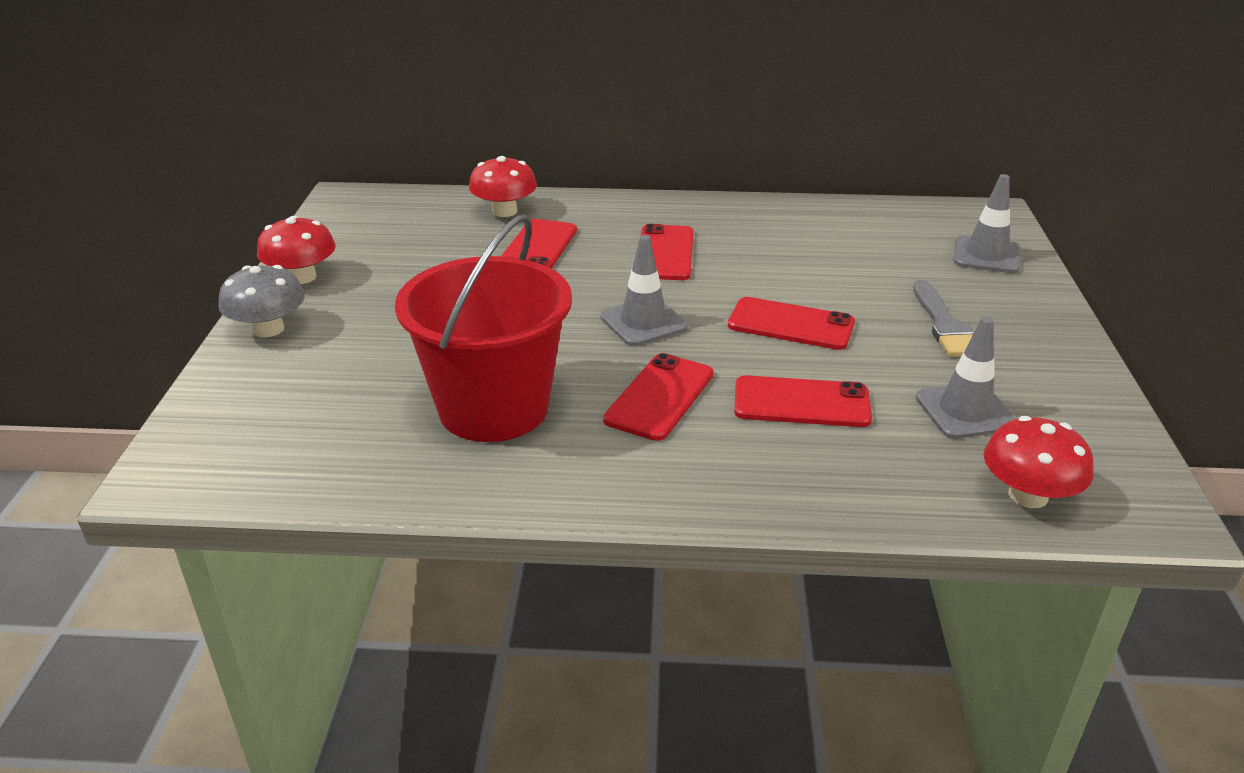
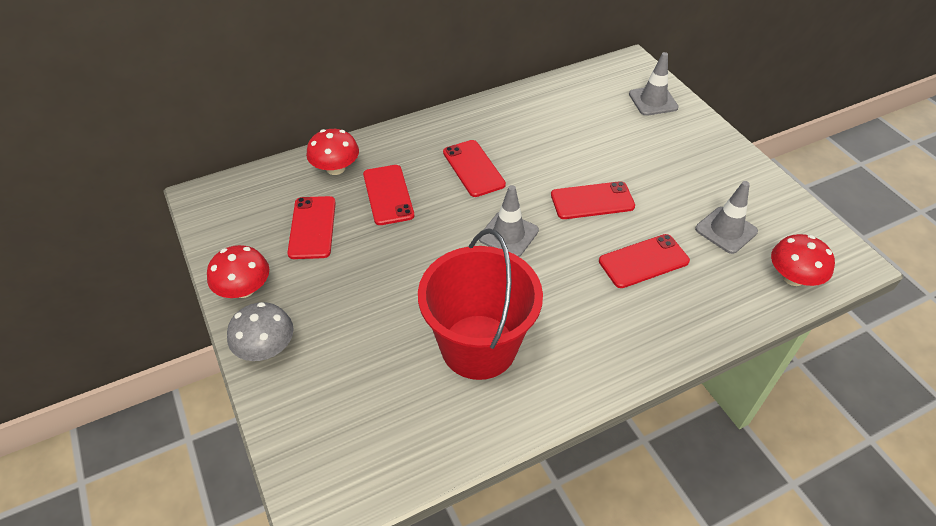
camera: 30 degrees left, 15 degrees up
(659, 397) = (566, 292): red phone -> red phone (312, 227)
(944, 324) = (670, 167): grey brush -> none

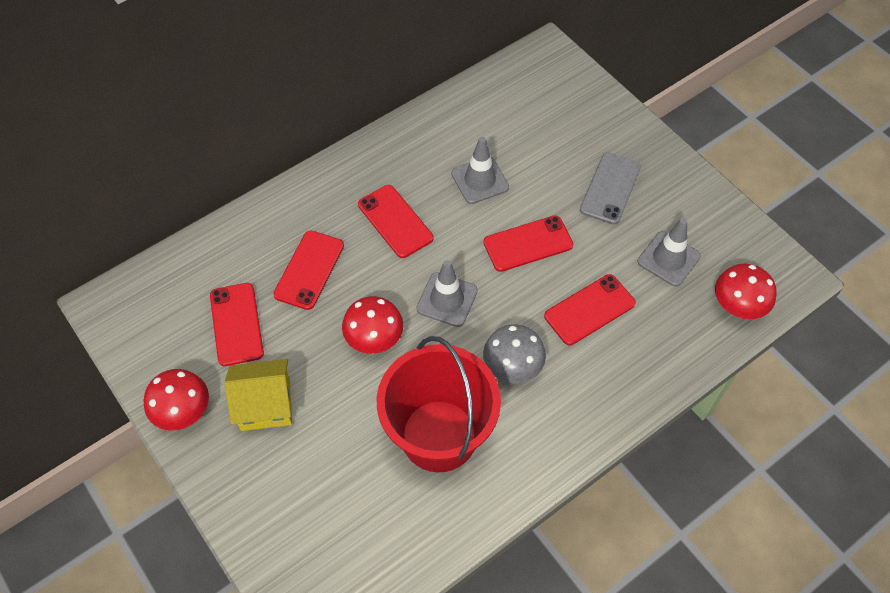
camera: 10 degrees left, 10 degrees up
(266, 348) = (224, 474): grey mushroom -> grey mushroom (512, 366)
(320, 295) = (265, 405): none -> yellow house
(335, 168) = (243, 244): red mushroom -> red mushroom (374, 337)
(388, 195) = (309, 270): red phone -> red phone turned 45 degrees clockwise
(653, 101) = (576, 101): grey traffic cone -> grey traffic cone (480, 180)
(675, 168) = (610, 188): none -> grey phone

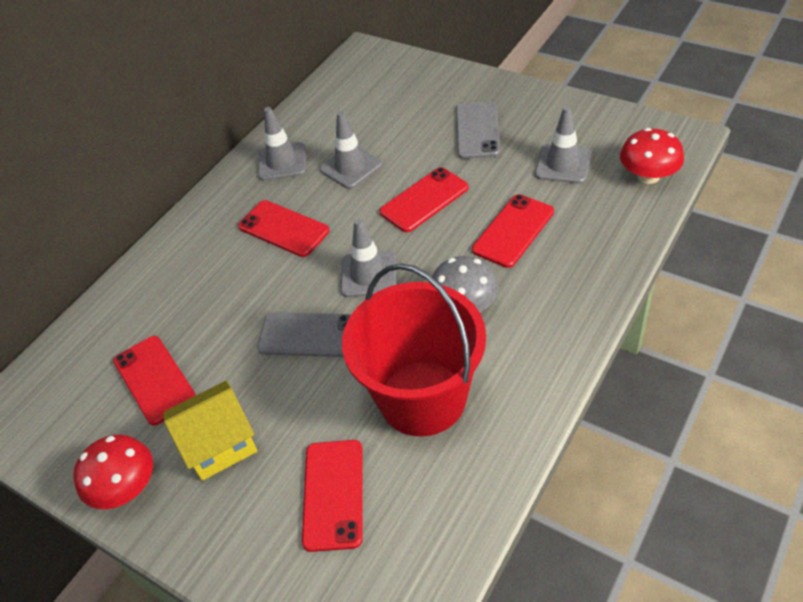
camera: 15 degrees left, 10 degrees down
(309, 270) = (213, 301): red phone -> red phone (333, 494)
(374, 337) = (309, 335): red mushroom -> grey phone
(422, 149) = (282, 162): none -> grey traffic cone

